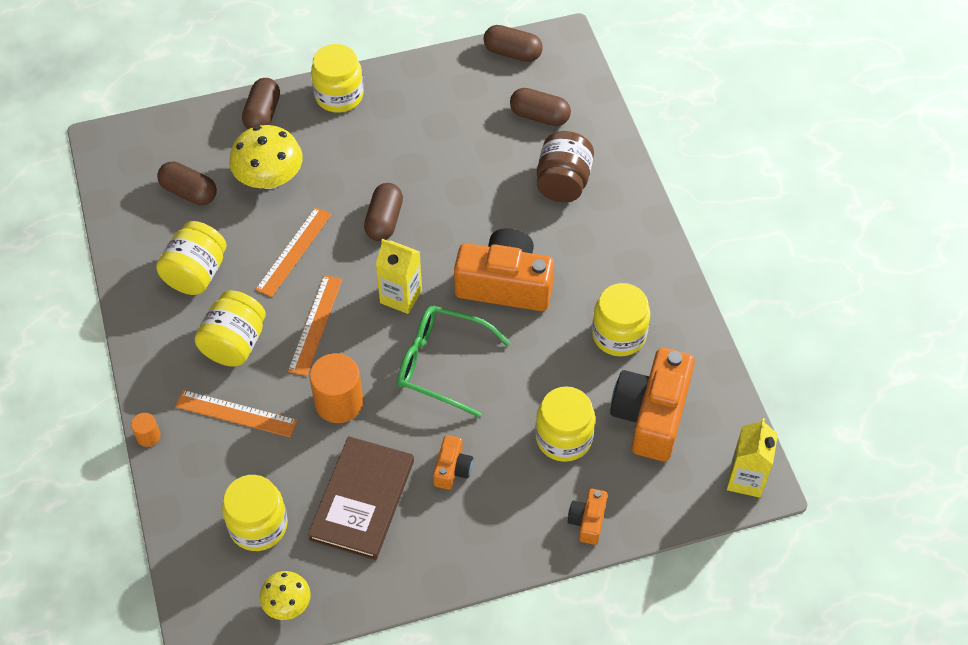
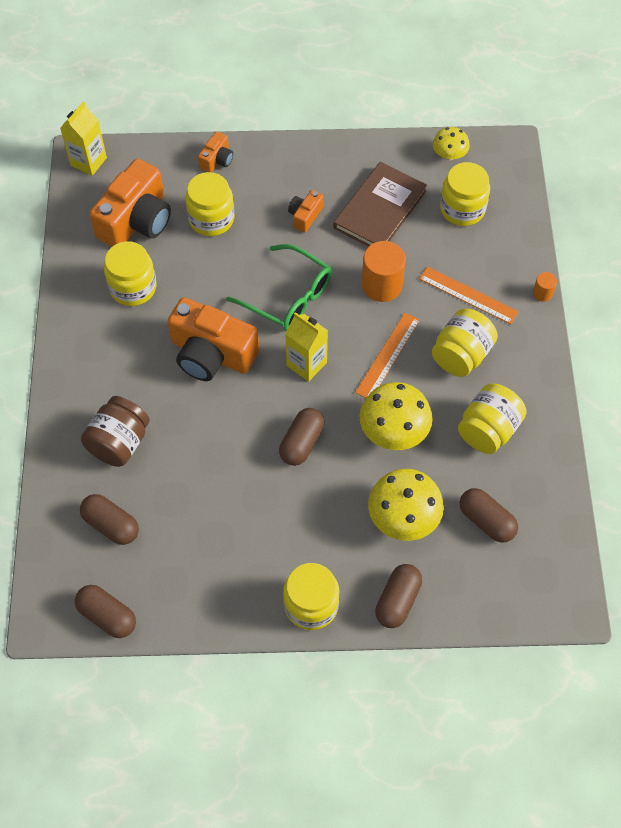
camera: 165 degrees left, 5 degrees up
(294, 251) = (394, 431): orange ruler -> yellow mushroom

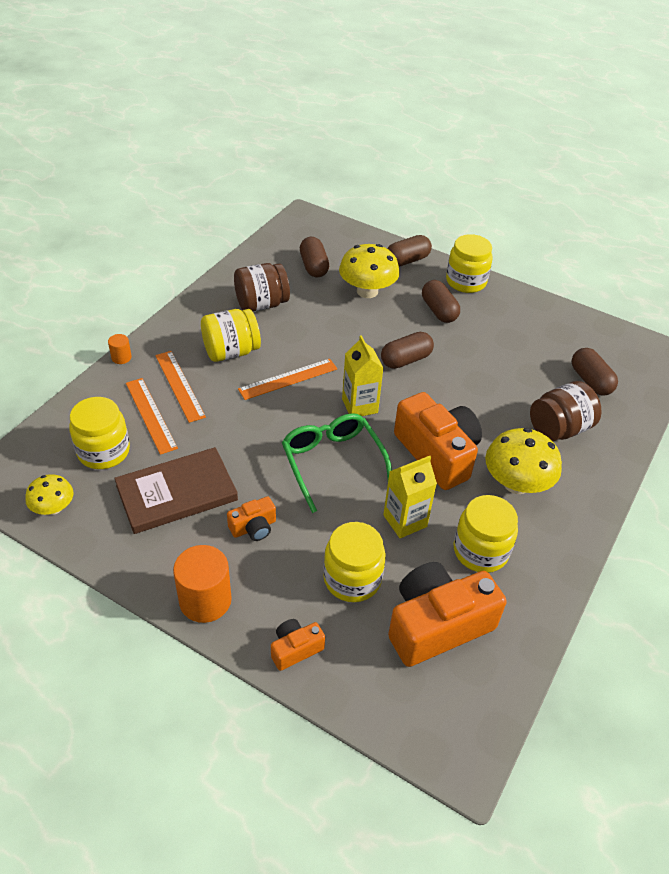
camera: 150 degrees left, 15 degrees down
(88, 161) = (456, 745): yellow carton -> yellow carton (405, 521)
(107, 616) = (615, 335): brown capsule -> brown capsule (439, 311)
(382, 285) = (242, 429): orange cylinder -> orange cylinder (205, 600)
(394, 431) = (329, 334): yellow mushroom -> yellow mushroom (516, 483)
(462, 256) = (151, 415): none -> orange ruler
(488, 430) = (261, 304): yellow jar -> brown jar

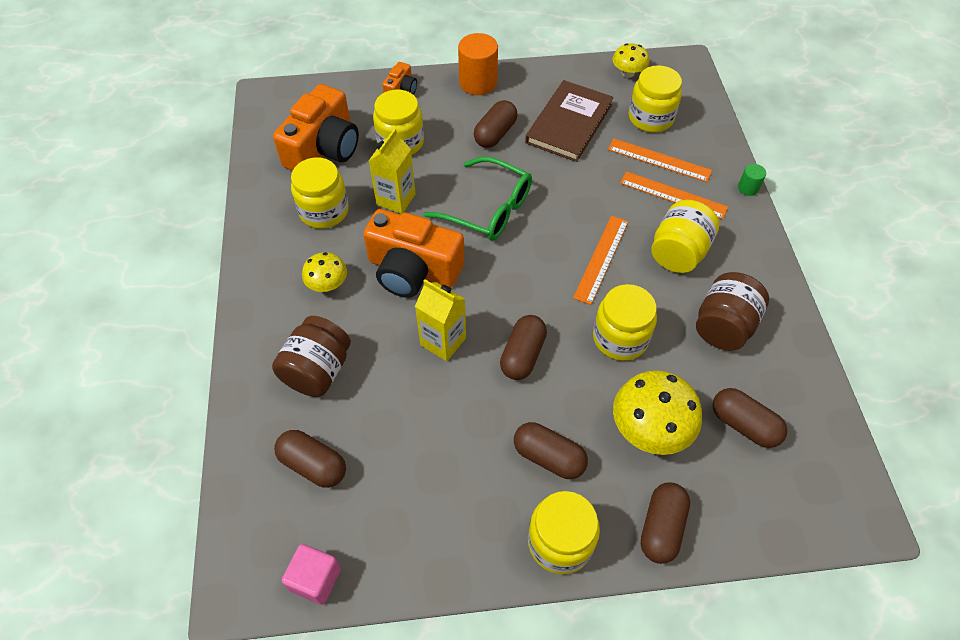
camera: 145 degrees right, 10 degrees up
(121, 357) = (748, 188): orange cylinder -> green cylinder
(253, 527) = (495, 134): orange camera -> brown capsule
(332, 334) = (620, 338): none -> yellow jar
(359, 406) = (516, 273): yellow carton -> yellow carton (443, 341)
(516, 483) = (327, 284): yellow mushroom -> yellow mushroom, size x0.58
(615, 335) = (315, 579): none -> pink cube

